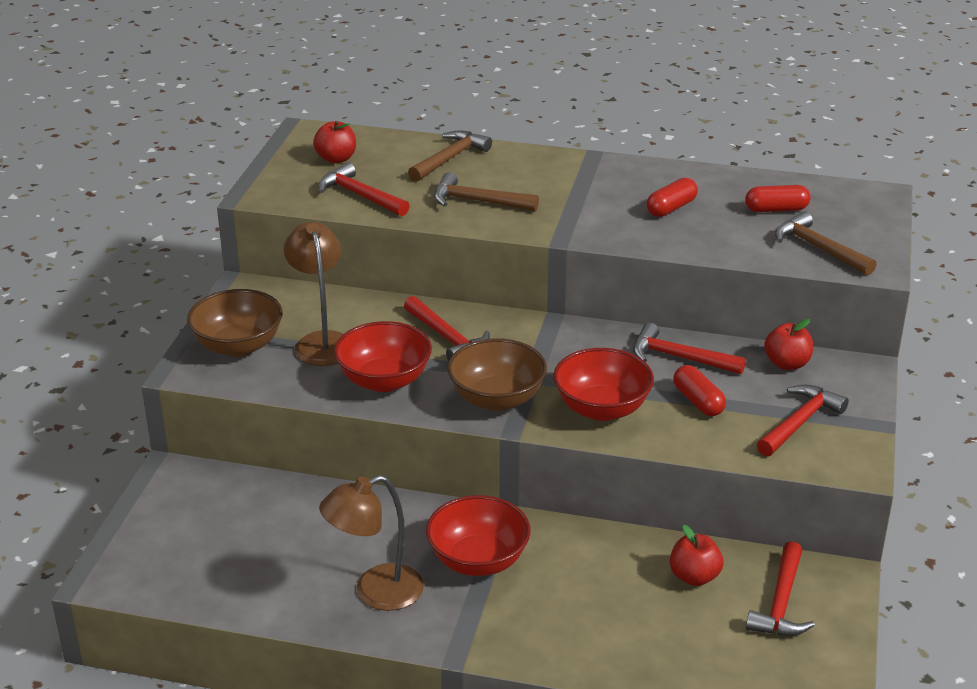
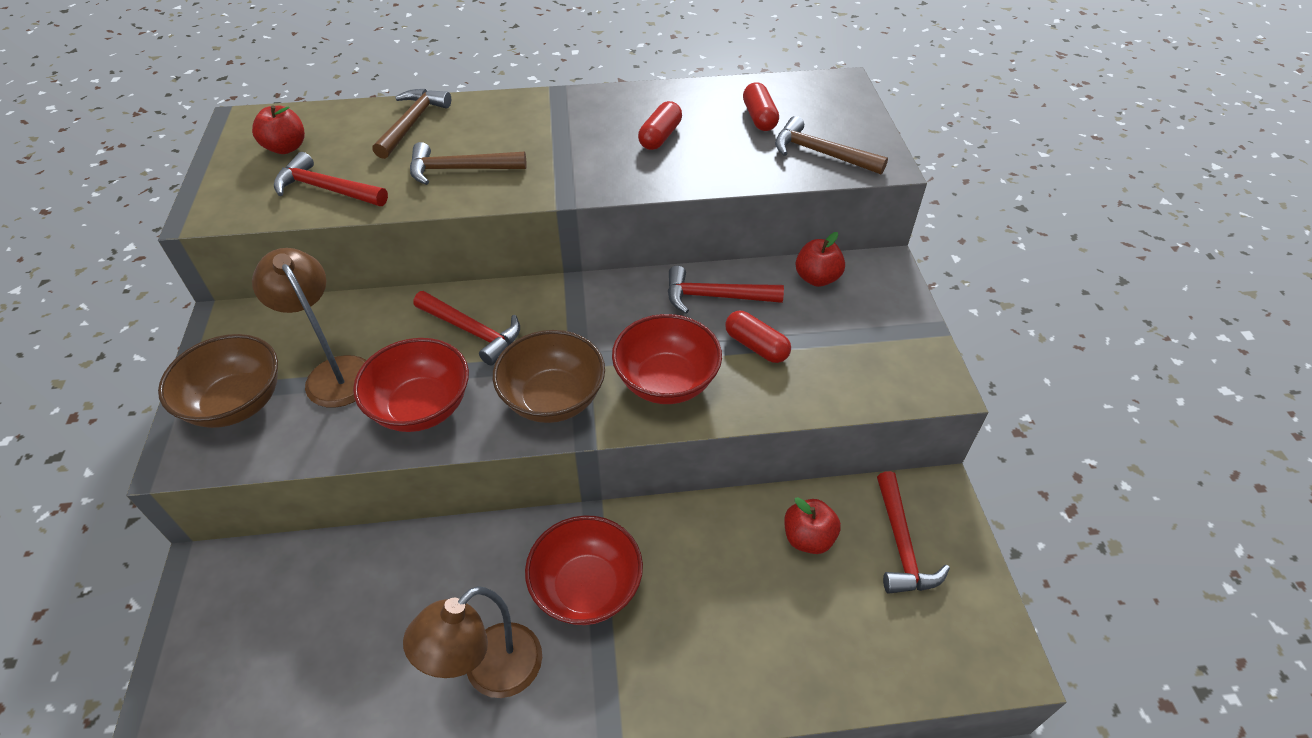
camera: 20 degrees left, 15 degrees up
(776, 209) = (759, 117): red capsule -> red capsule turned 75 degrees counterclockwise
(800, 422) = (862, 345): red hammer -> none

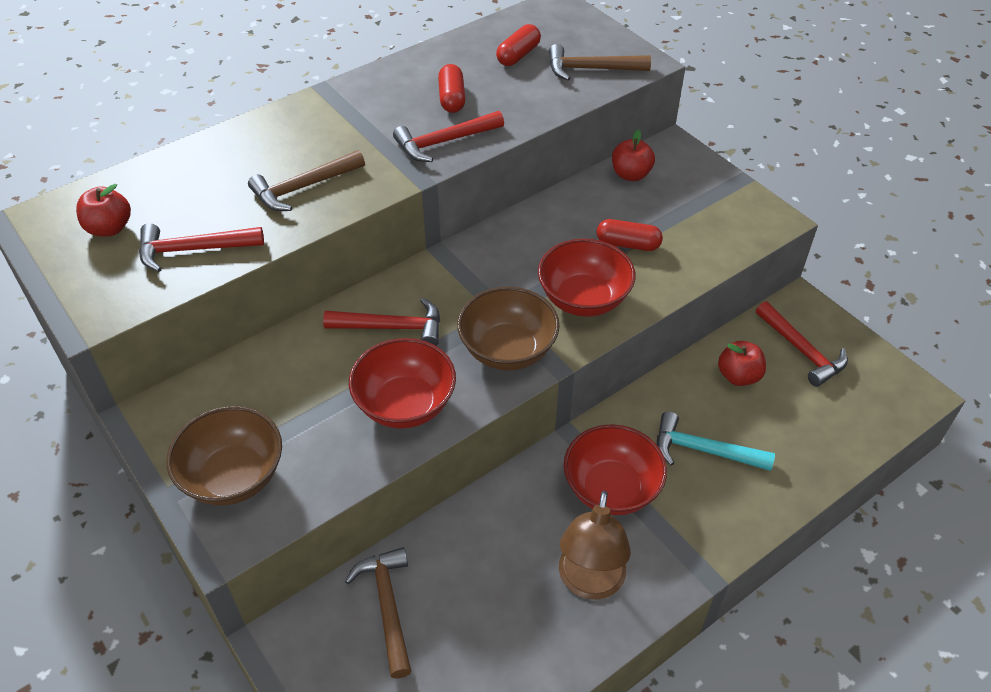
camera: 30 degrees left, 0 degrees up
(334, 372) = (300, 412): brown lamp -> none
(412, 123) = (214, 162): brown hammer -> brown hammer (387, 606)
(709, 597) = (703, 450): none -> turquoise hammer
(714, 296) = (566, 219): red hammer -> red hammer (444, 142)
(759, 117) = (518, 55): red capsule -> red capsule turned 75 degrees clockwise

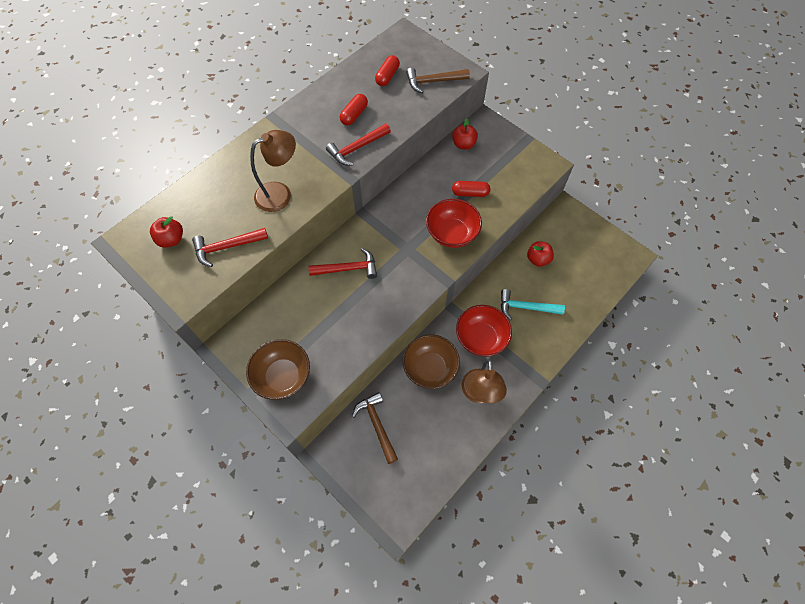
camera: 10 degrees left, 15 degrees up
(303, 188) = (280, 193): brown hammer -> brown lamp
(405, 404) = (366, 317): red bowl -> none
(452, 98) = (354, 115): red capsule -> red capsule turned 45 degrees clockwise
(507, 350) = (416, 273): brown bowl -> brown bowl (430, 368)
(802, 351) = (570, 238): red hammer -> none

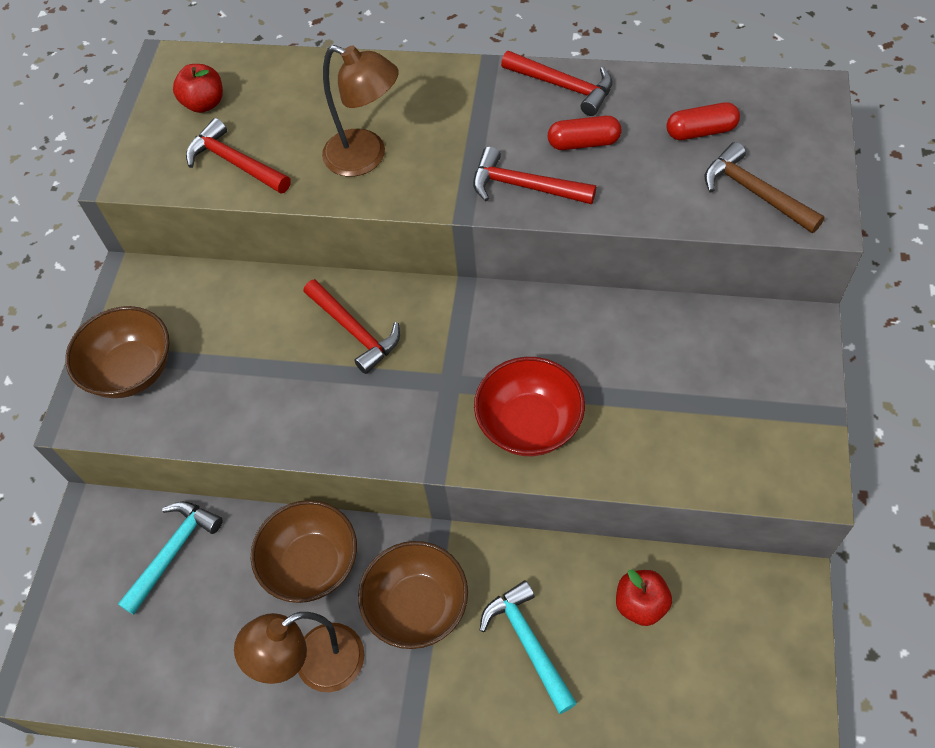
camera: 60 degrees right, 5 degrees down
(316, 101) = (564, 86): none -> red hammer
(377, 425) = (174, 551): brown hammer -> turquoise hammer
(463, 144) = (722, 329): red apple -> none
(470, 193) = (632, 400): red capsule -> none
(481, 338) = (417, 606): red bowl -> brown bowl

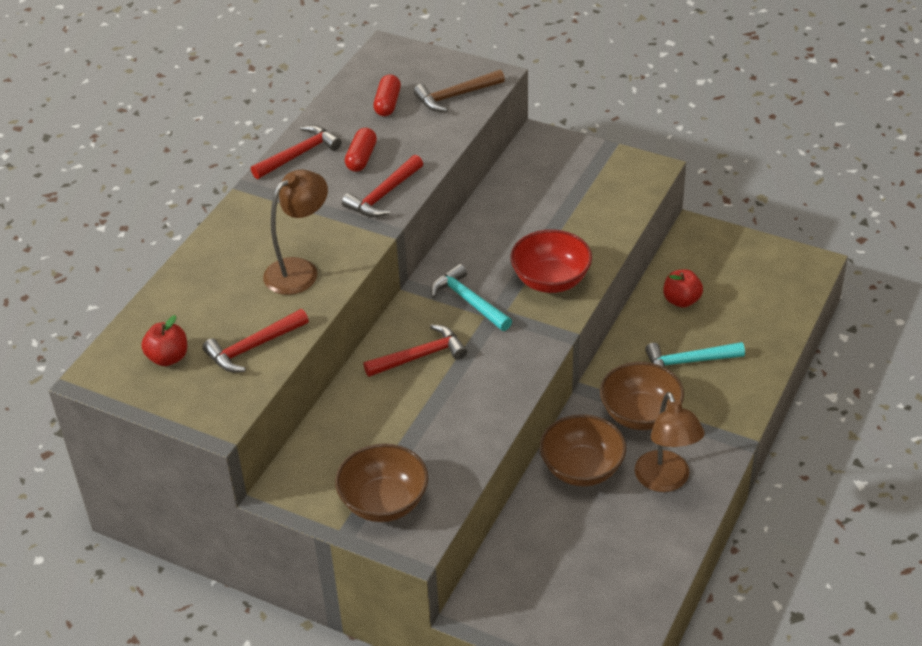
camera: 75 degrees left, 15 degrees down
(174, 551) = (534, 556): turquoise hammer -> turquoise hammer (468, 301)

